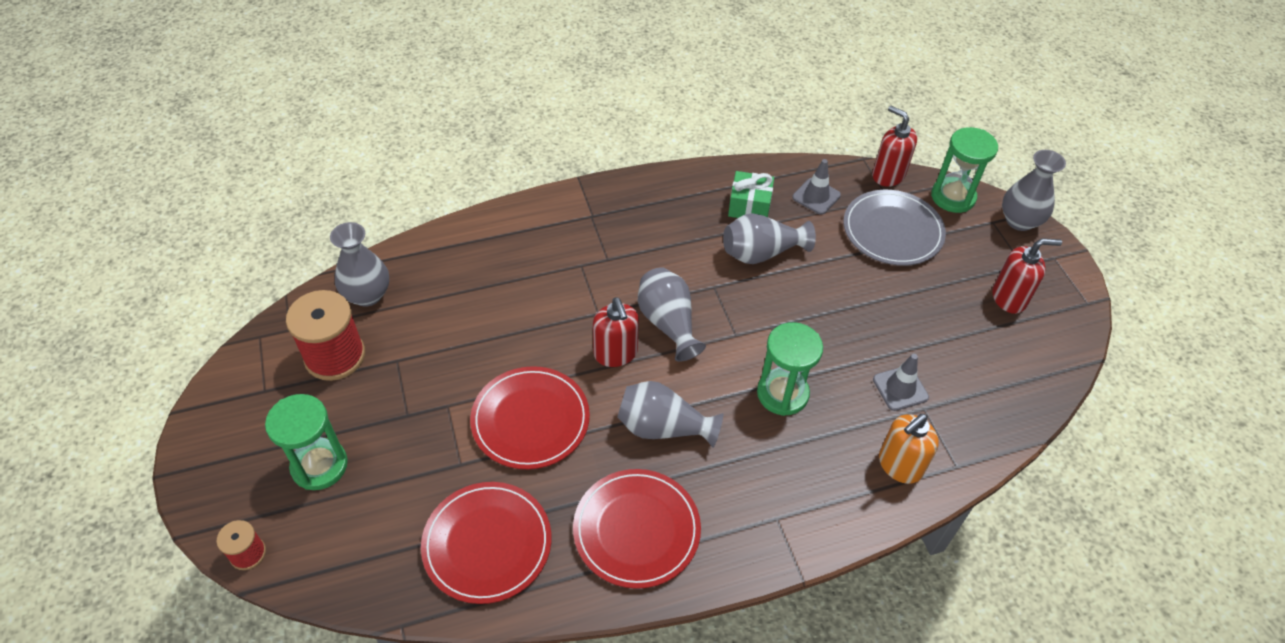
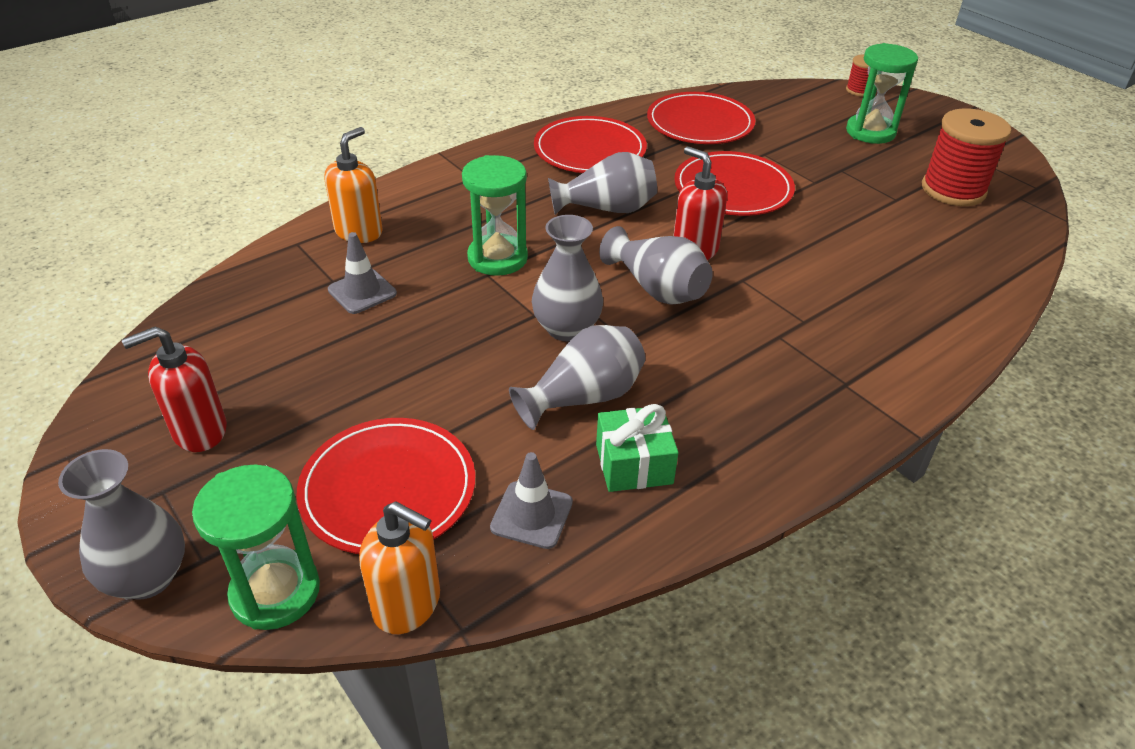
camera: 160 degrees right, 10 degrees down
(367, 295) = (992, 238): grey vase -> grey vase (566, 328)
(888, 175) = (407, 604): red soap dispenser -> orange soap dispenser
(892, 230) = (388, 489): grey plate -> red plate

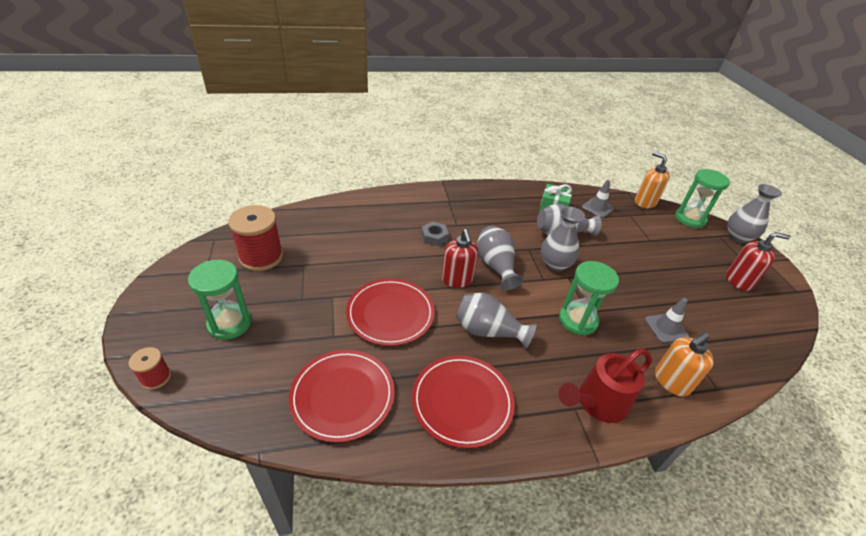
camera: 155 degrees left, 0 degrees up
(388, 489) = (651, 232): red plate -> none
(449, 187) = (597, 403): none -> red watering can
(790, 299) = (434, 237): none -> grey nut

